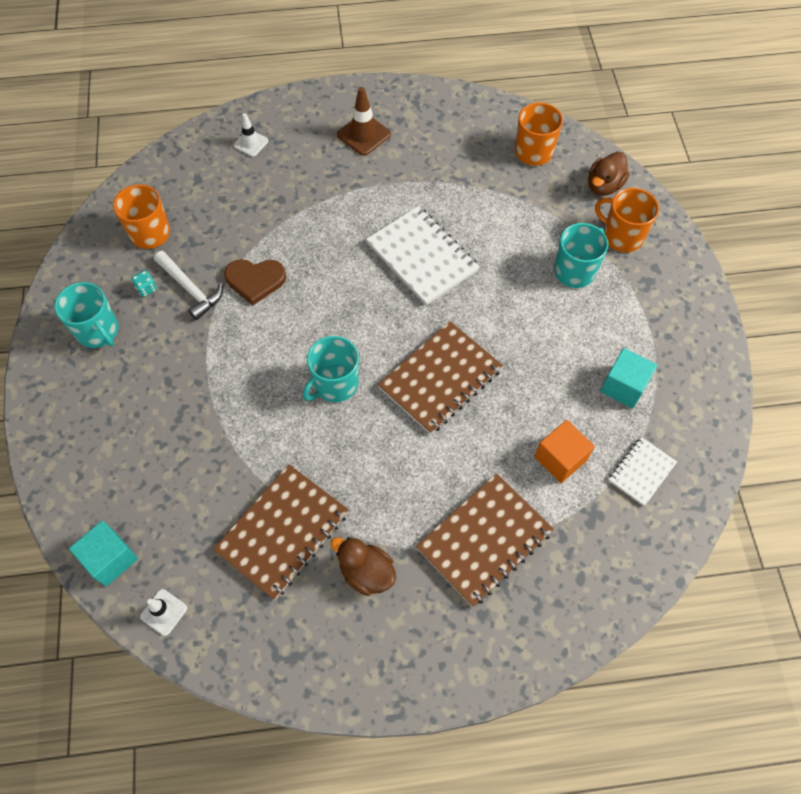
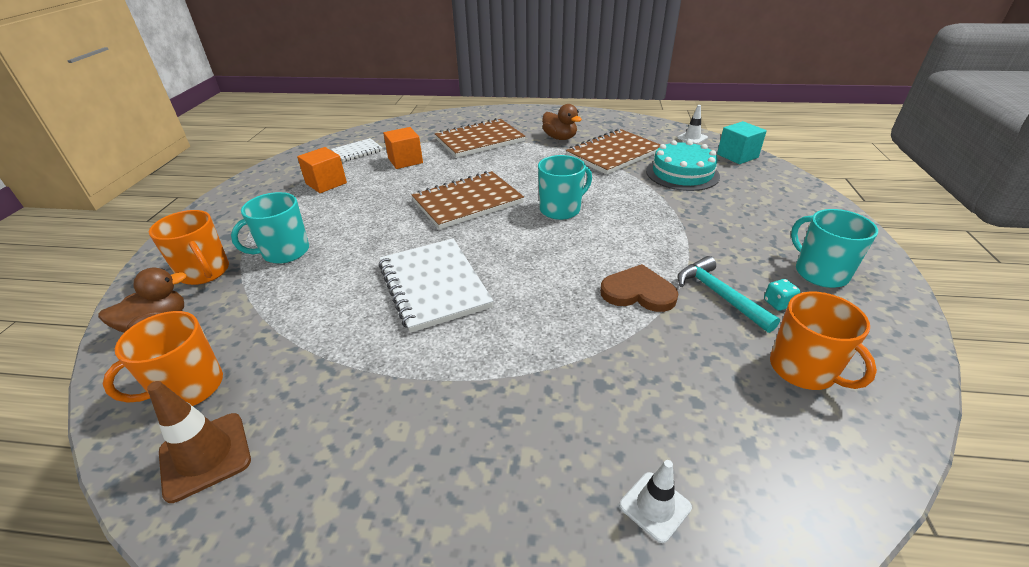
camera: 165 degrees left, 25 degrees down
(191, 289) = (719, 295): white hammer -> turquoise hammer
(194, 492) = (682, 173): none -> turquoise cake
(363, 135) = (432, 478): brown traffic cone -> brown traffic cone (205, 456)
(623, 386) = (326, 183): turquoise cube -> orange cube

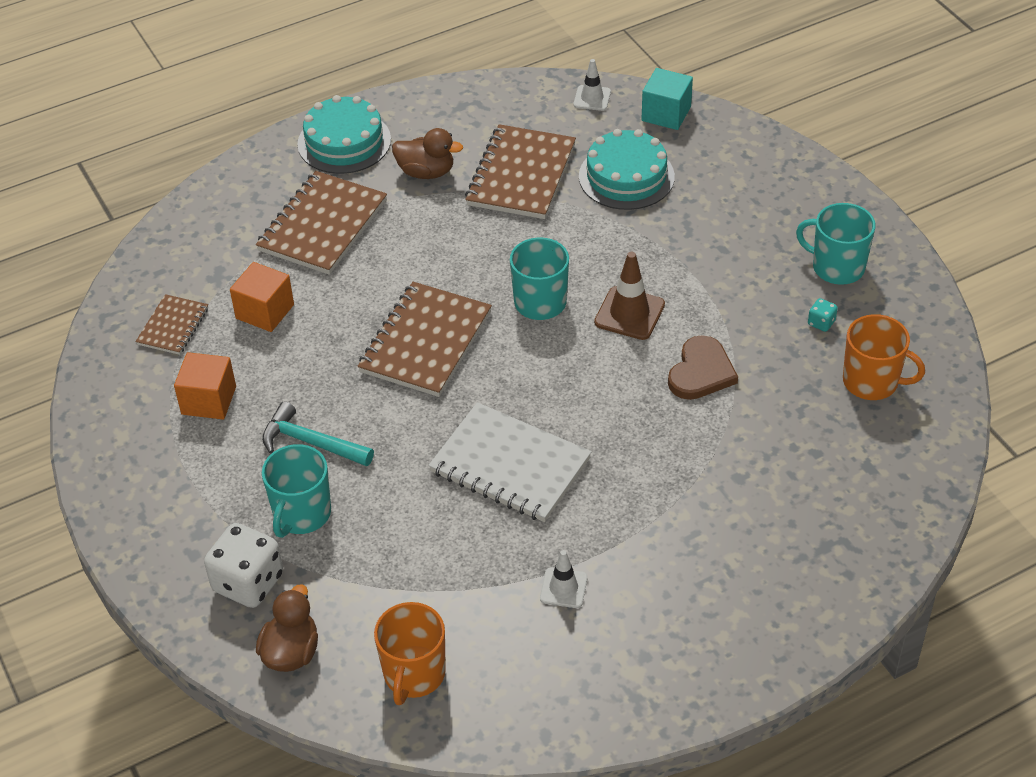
camera: 35 degrees left, 10 degrees up
(205, 272) = (248, 582): orange mug -> white dice
(205, 456) = (504, 700): brown traffic cone -> brown traffic cone (629, 313)
(357, 151) = (173, 326): white notebook -> brown notebook
(531, 117) = (344, 142): none -> turquoise cake
(638, 292) = (701, 372): brown heart -> brown heart turned 135 degrees clockwise
(655, 506) = (836, 541): white traffic cone -> white traffic cone (563, 588)
(719, 295) = (770, 339): turquoise hammer -> turquoise hammer (311, 442)

